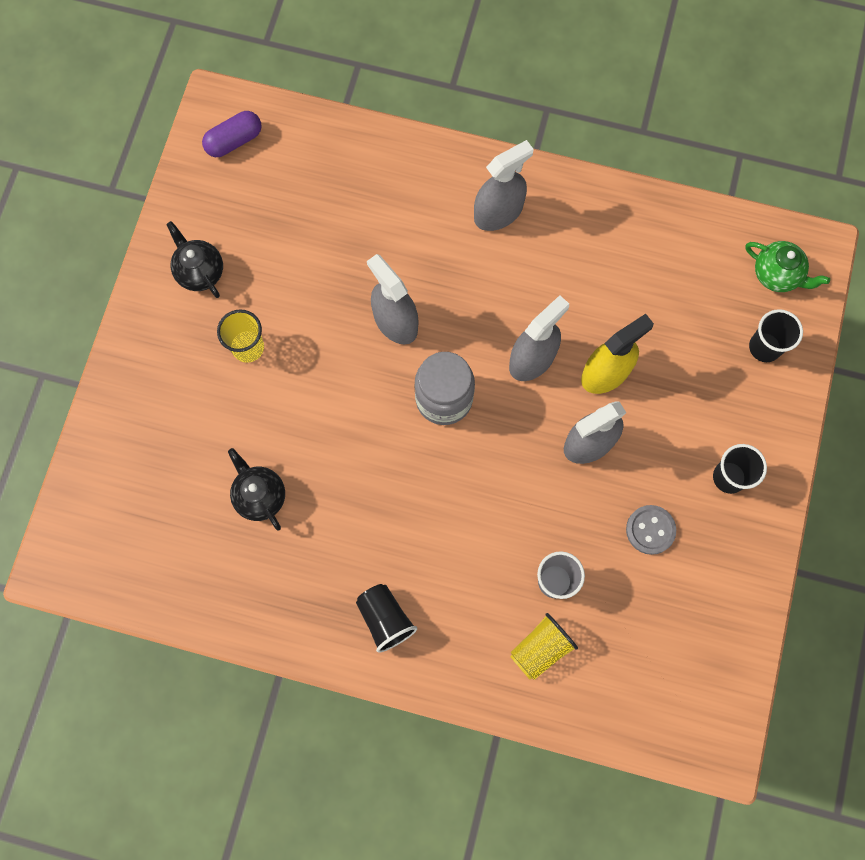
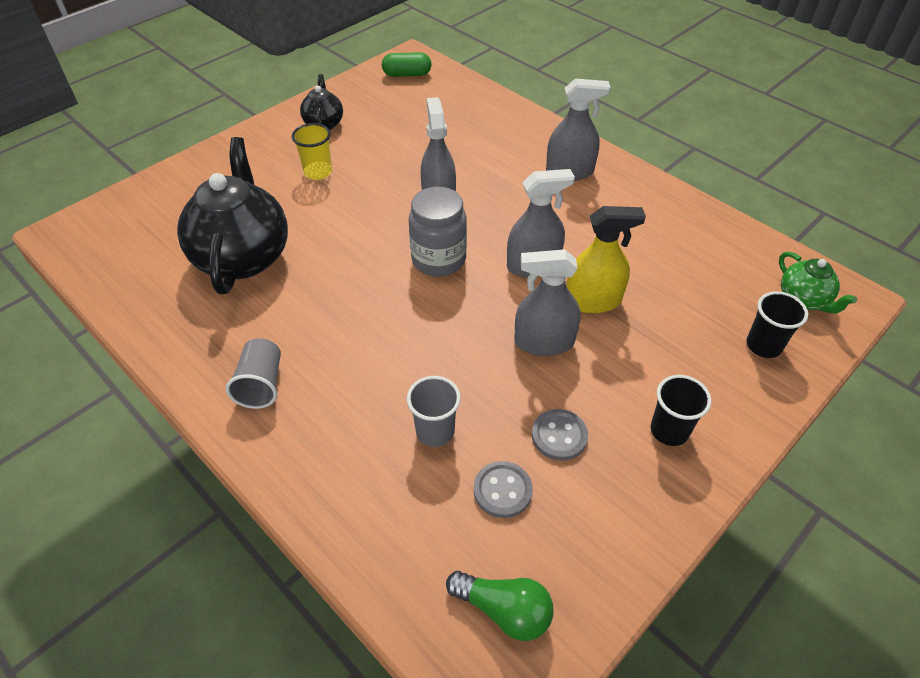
camera: 30 degrees right, 25 degrees down
(234, 141) = (407, 74): purple capsule -> green capsule
(259, 496) = (243, 256): black teapot -> black teapot, size x2.02
(385, 619) = (261, 384): black cup -> grey cup
(540, 649) = (379, 481): yellow cup -> none
(635, 602) = (502, 490): none -> grey button
(688, 693) = (504, 610): none -> green light bulb

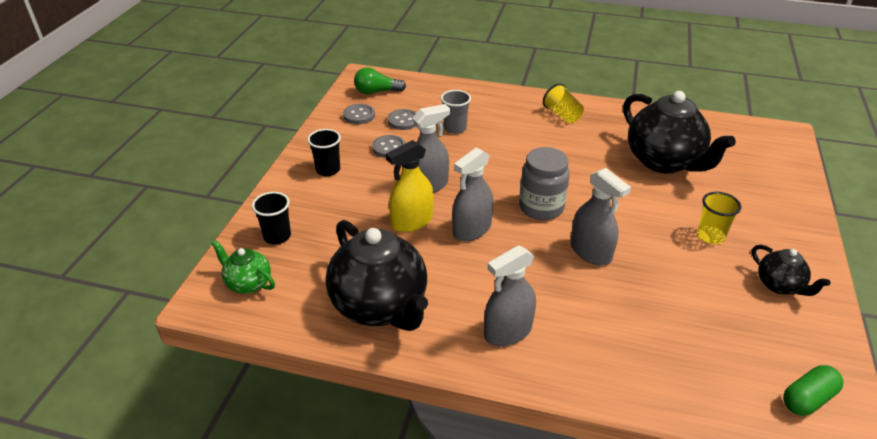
camera: 150 degrees right, 10 degrees down
(261, 384) = (562, 115): grey cup -> yellow cup
(571, 546) = (359, 115): none -> grey button
(670, 228) = (380, 306): none -> black teapot

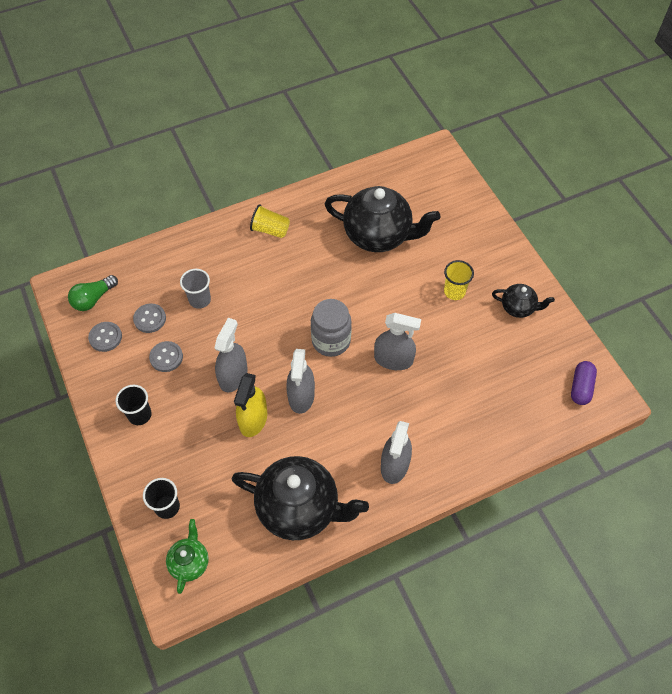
camera: 40 degrees left, 20 degrees up
(248, 283) = (190, 562): green teapot -> green teapot turned 105 degrees clockwise
(807, 399) = (581, 387): green capsule -> purple capsule

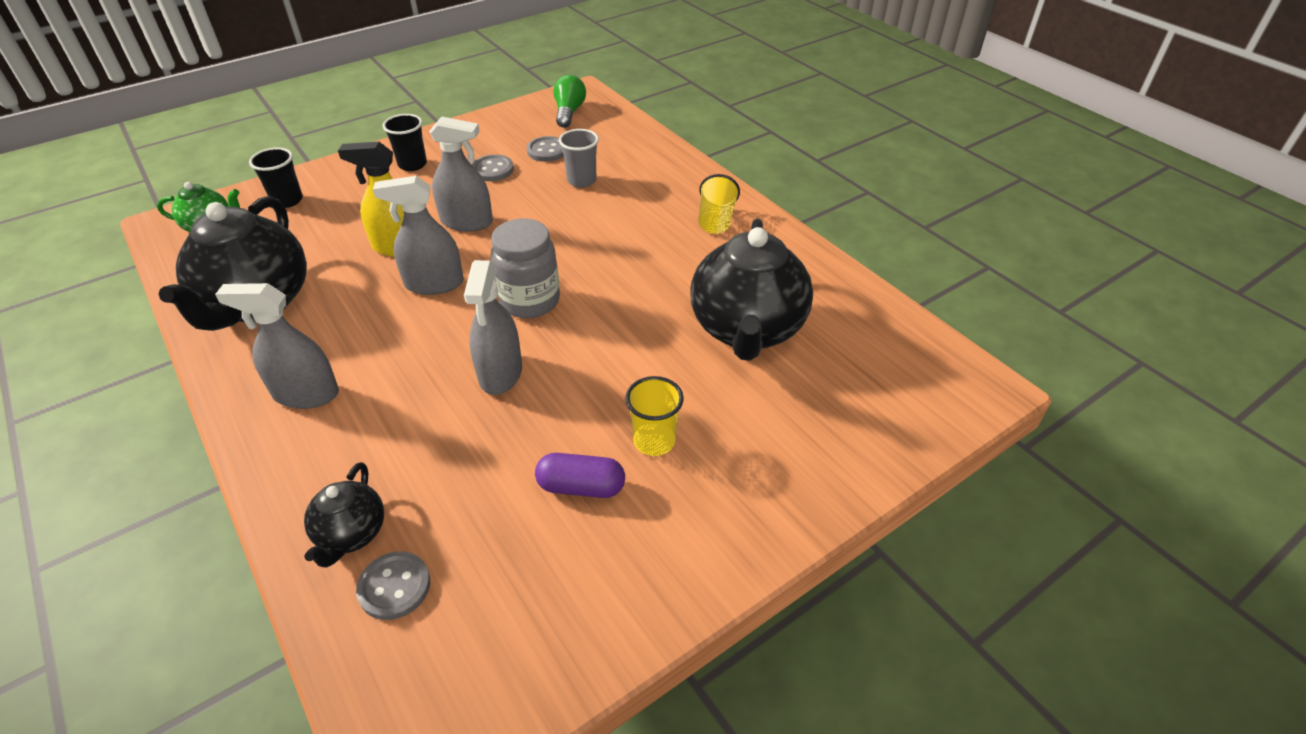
camera: 80 degrees right, 15 degrees down
(93, 299) = (569, 112): green light bulb -> green light bulb turned 60 degrees clockwise
(105, 337) = (517, 127): grey button -> grey button (394, 587)
(518, 308) = (637, 549): black teapot -> black teapot (351, 534)
(581, 387) = (444, 685): purple capsule -> purple capsule (581, 487)

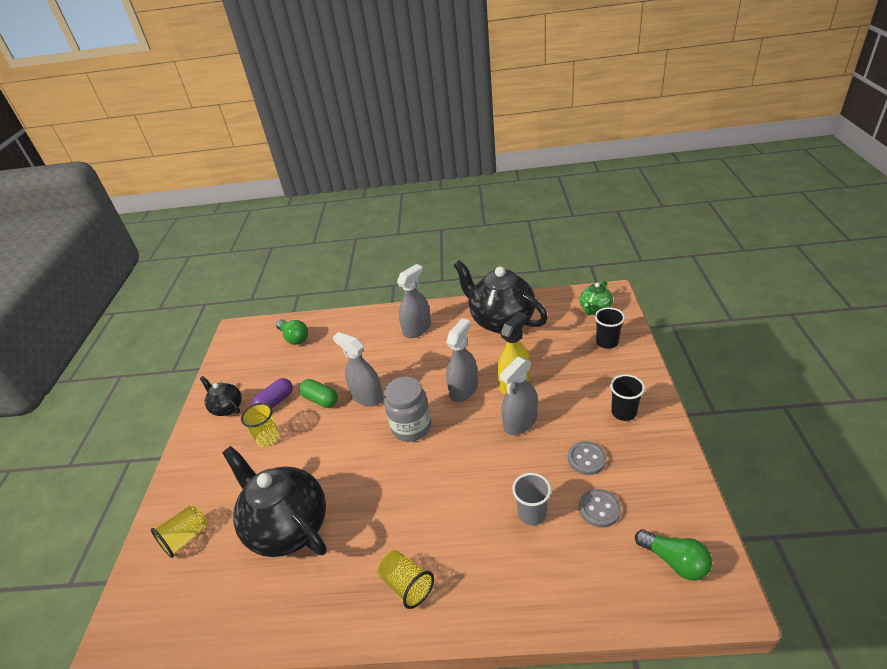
camera: 130 degrees right, 5 degrees down
(351, 534) = (328, 331): black teapot -> black teapot (227, 408)
(394, 587) = (294, 338): grey button -> green light bulb
(539, 426) = (320, 399): none -> green capsule
(852, 415) = (186, 537): none -> yellow cup

